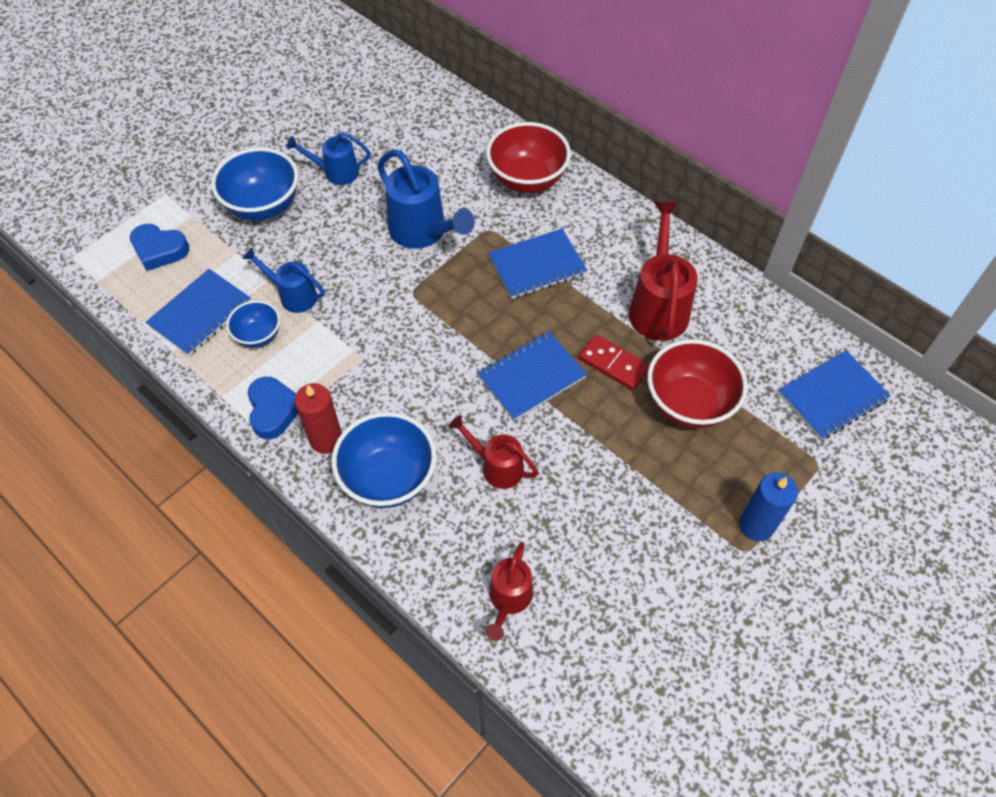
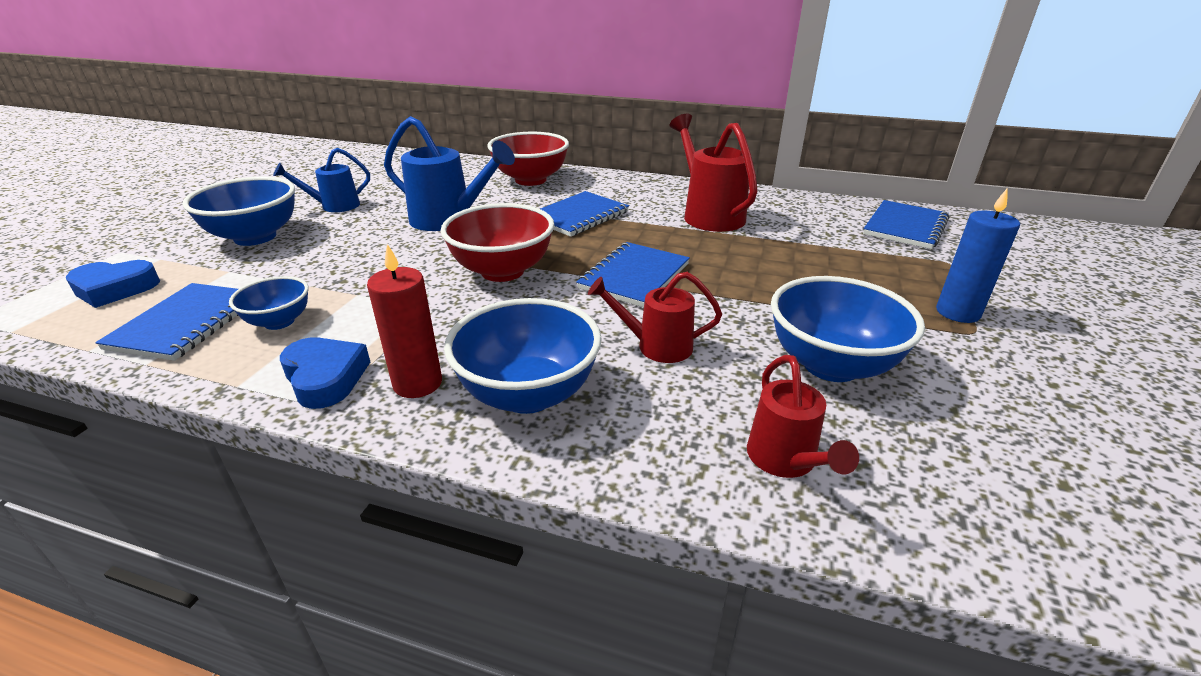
camera: 25 degrees left, 25 degrees down
(293, 295) = (316, 284): blue watering can -> none
(604, 536) = (831, 365): none -> blue bowl
(613, 364) = (705, 251): red domino -> none
(689, 403) = (799, 257): red bowl -> red bowl (502, 271)

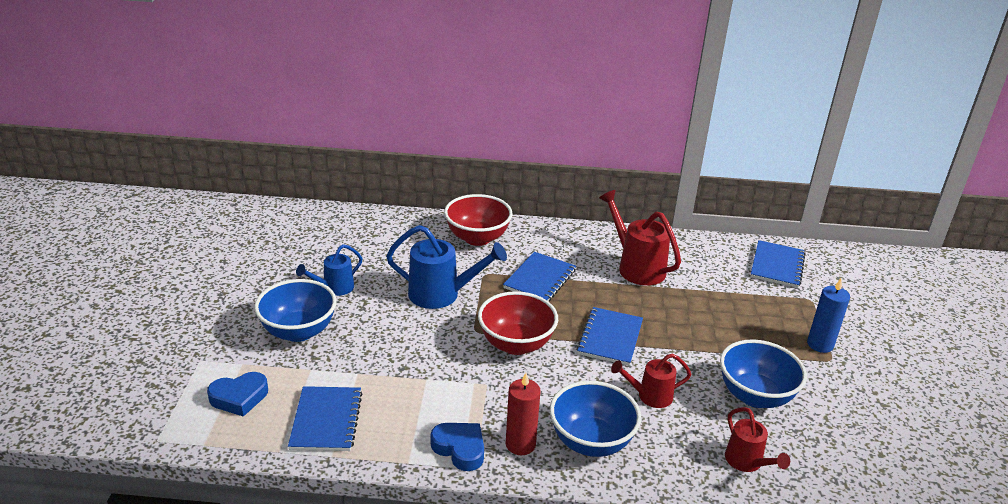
camera: 15 degrees left, 0 degrees up
(279, 322) = (391, 410): blue bowl -> none

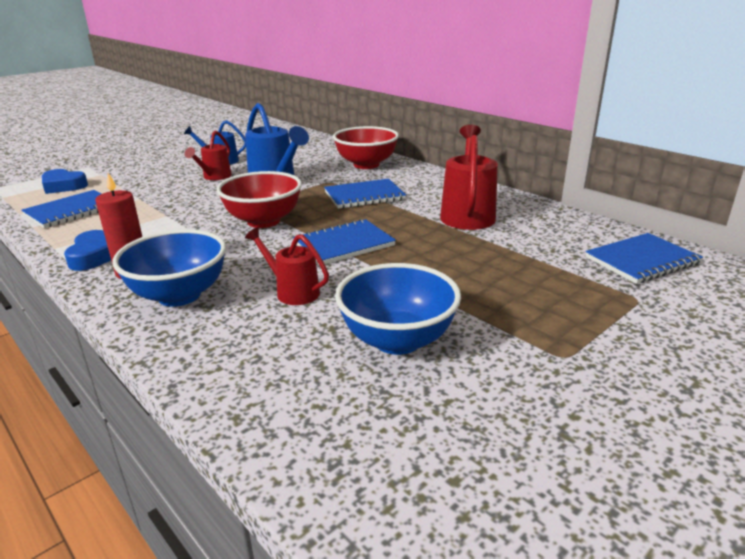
camera: 45 degrees right, 5 degrees down
(298, 331) = (157, 171): blue bowl -> none
(747, 462) = (270, 384): red watering can -> red watering can (214, 177)
(820, 344) = (574, 338): blue candle -> none

